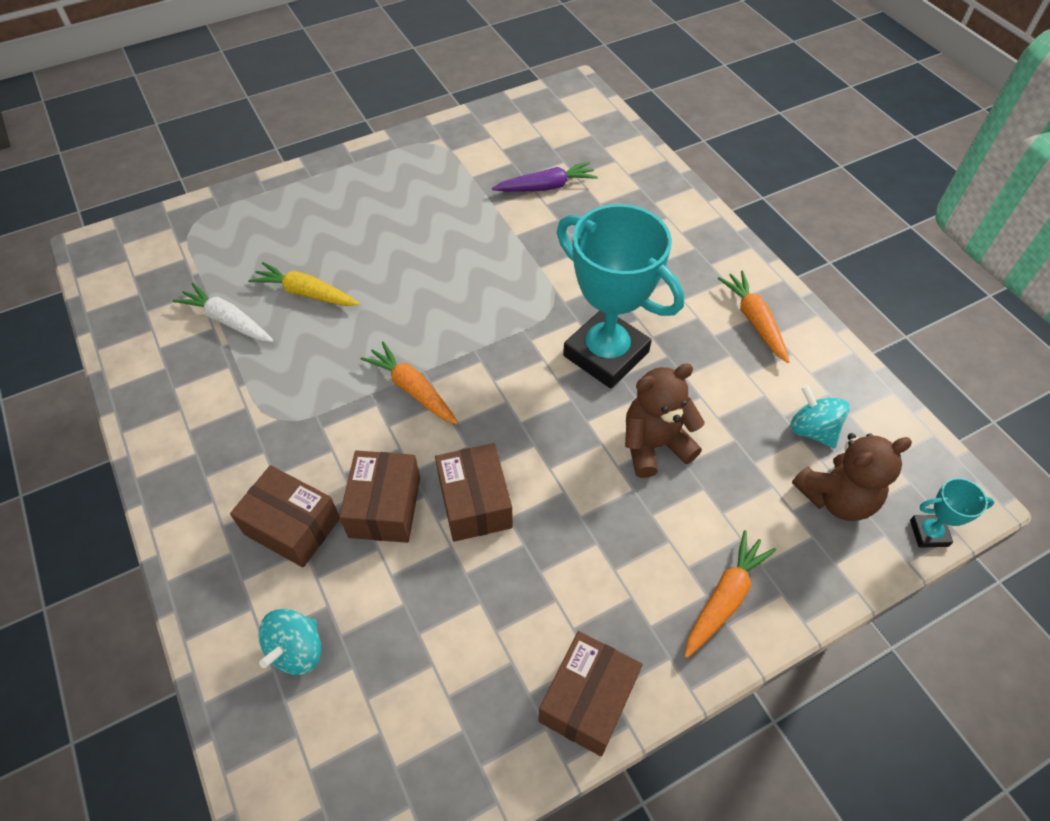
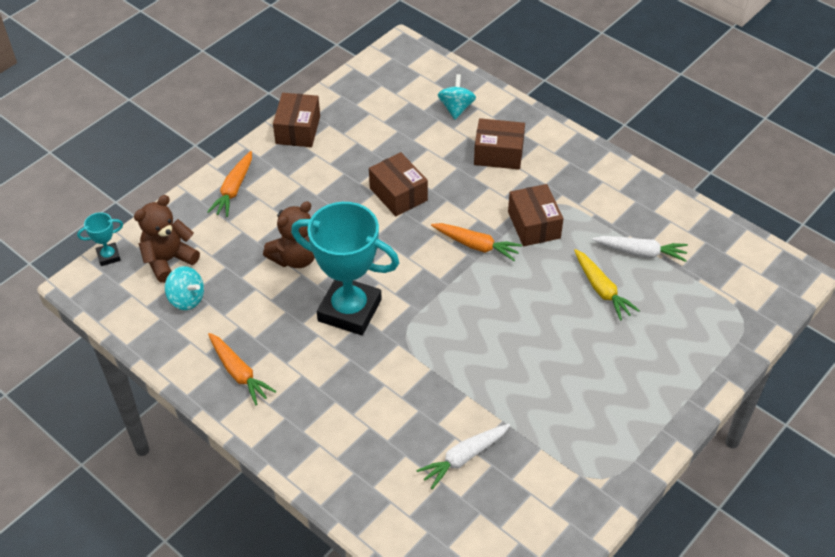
camera: 160 degrees right, 5 degrees down
(306, 293) = (601, 289): yellow carrot -> yellow carrot turned 60 degrees clockwise
(385, 507) = (451, 177): brown box -> brown box (534, 225)
(546, 187) = (464, 457): purple carrot -> white carrot

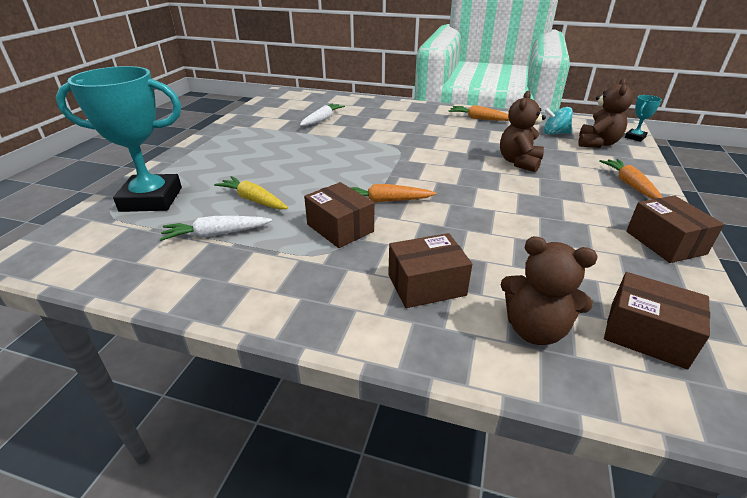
camera: 155 degrees right, 15 degrees down
(349, 310) = (447, 149): turquoise trophy -> turquoise trophy (151, 199)
(398, 194) = (493, 217): brown box -> brown box (646, 334)
(456, 108) = (535, 329): turquoise spinning top -> brown teddy bear

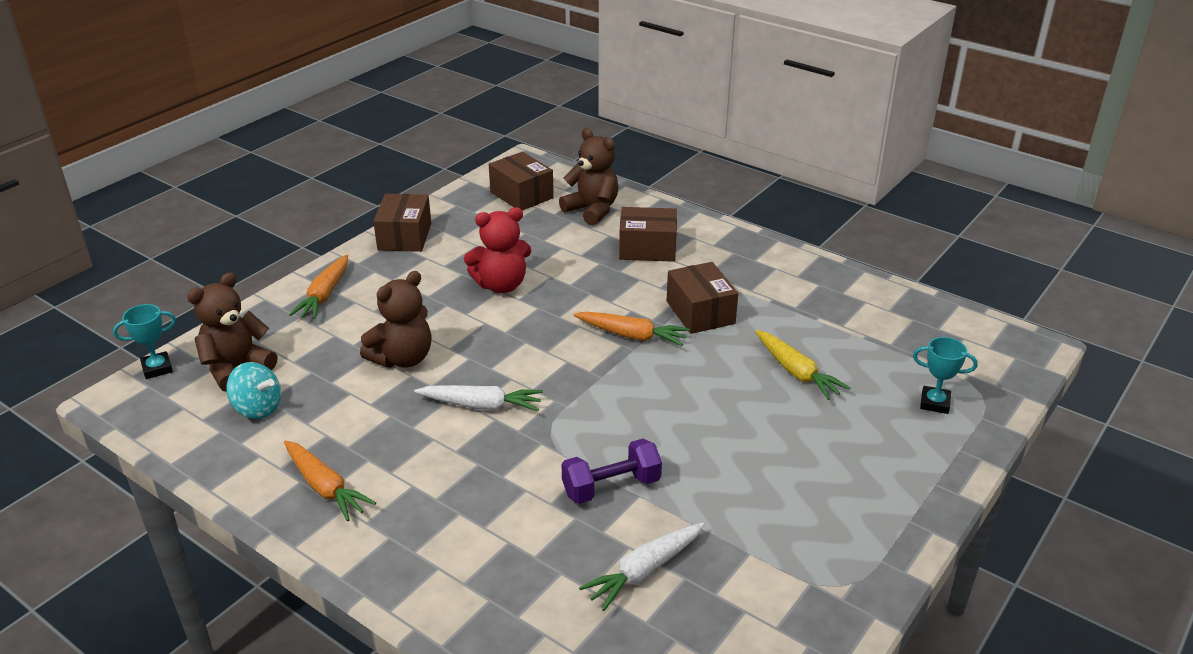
camera: 160 degrees left, 0 degrees up
(151, 199) = (934, 403): turquoise trophy -> turquoise trophy, size x0.42
(216, 234) = (836, 333): white carrot -> white carrot (481, 405)
(351, 137) = (611, 487): none -> purple dumbbell
(520, 217) = (501, 285): none -> red teddy bear

